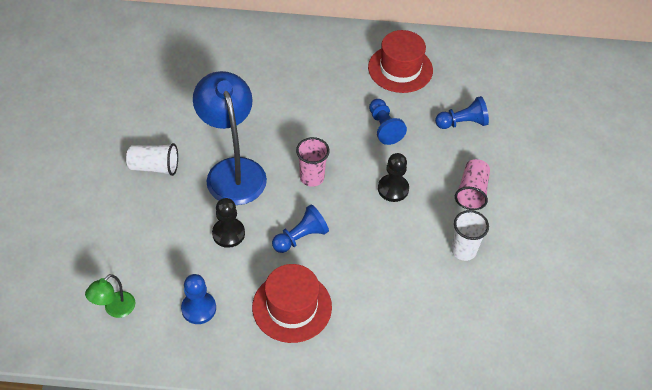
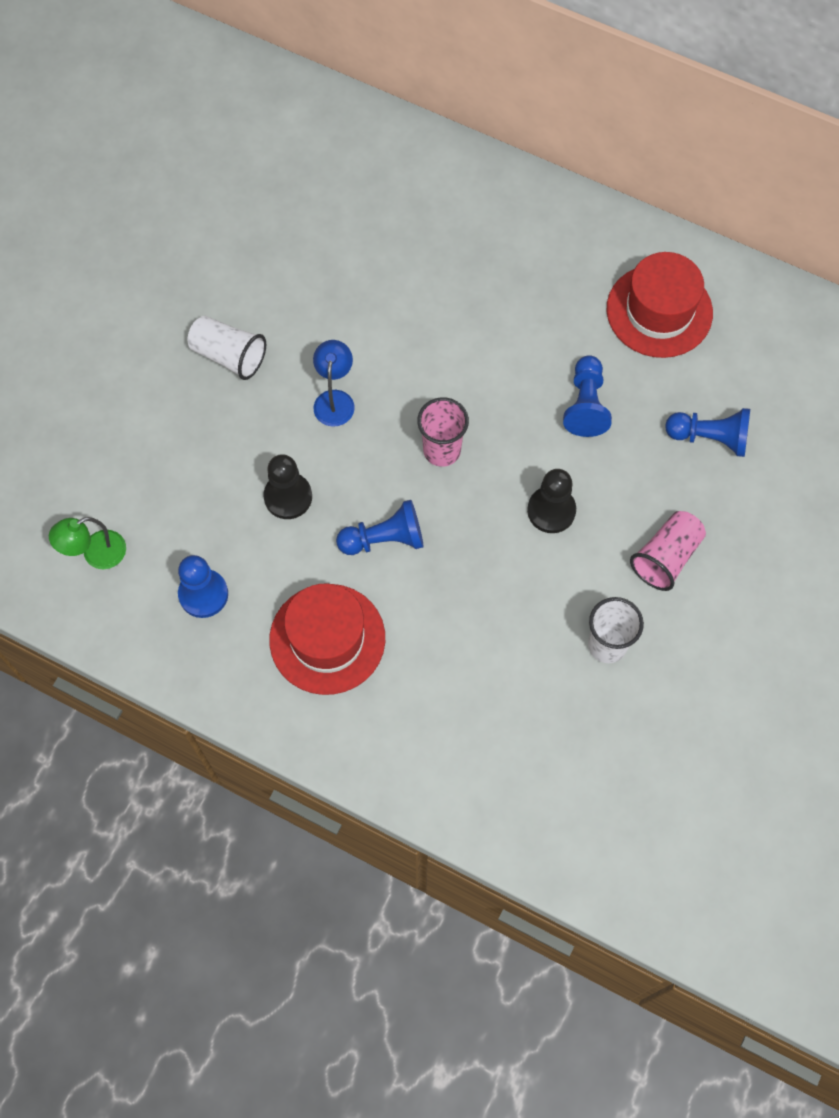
camera: 25 degrees right, 15 degrees up
(233, 171) = (335, 400): blue lamp -> blue lamp, size x0.45

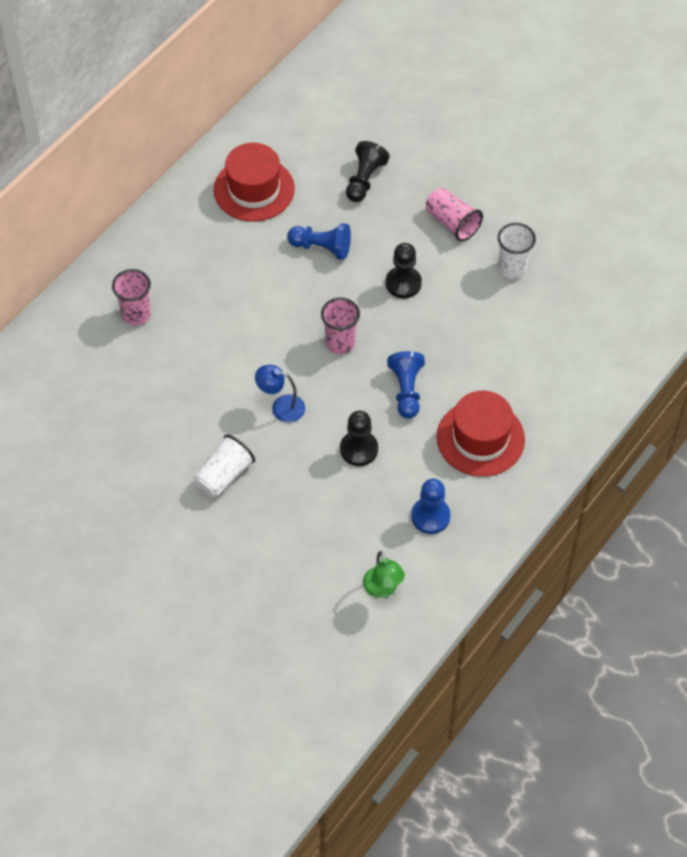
camera: 80 degrees left, 10 degrees down
(438, 221) = (136, 315): none -> pink cup
(710, 438) = (364, 180): blue pawn -> black pawn

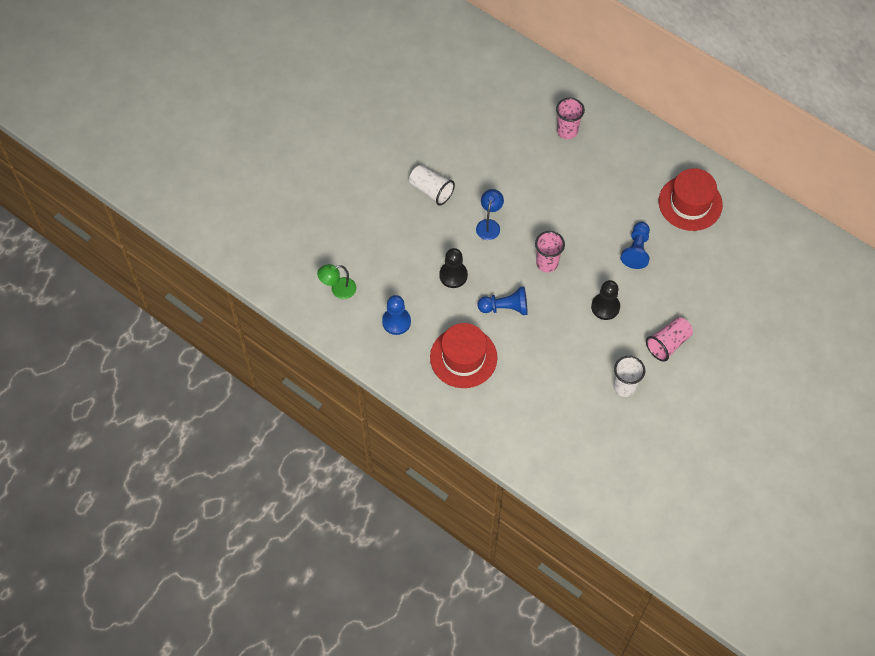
camera: 90 degrees right, 5 degrees up
(364, 180) = (707, 280): black pawn -> none

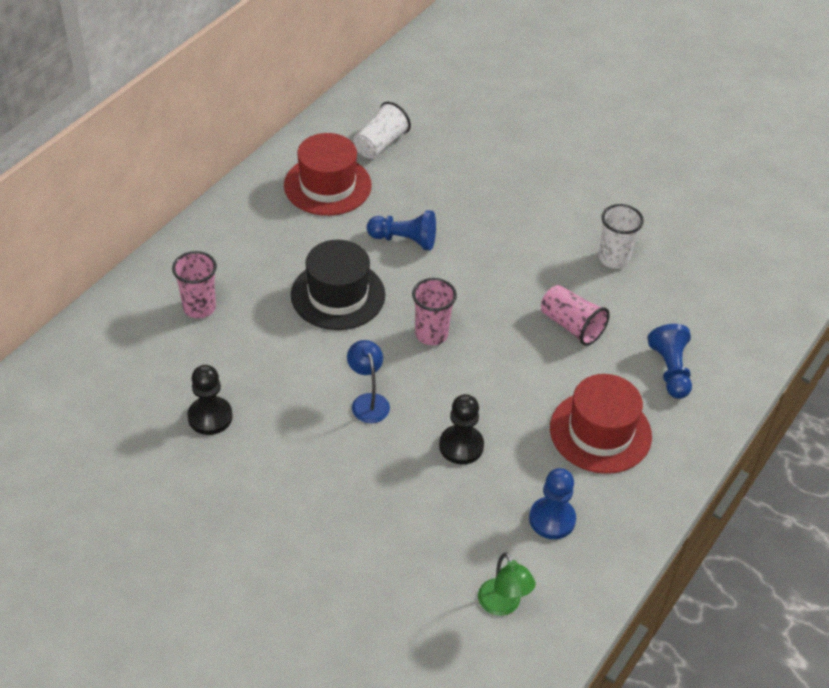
camera: 95 degrees left, 15 degrees down
(431, 190) = (304, 477): white cup -> white cup (380, 144)
(489, 225) = (368, 401): blue lamp -> blue lamp turned 60 degrees clockwise
(505, 307) = (510, 382): blue pawn -> blue pawn (670, 370)
(581, 209) = (338, 295): none -> black hat
(605, 307) = (496, 274): black pawn -> black pawn (210, 417)
(668, 343) = (543, 215): pink cup -> pink cup (571, 325)

